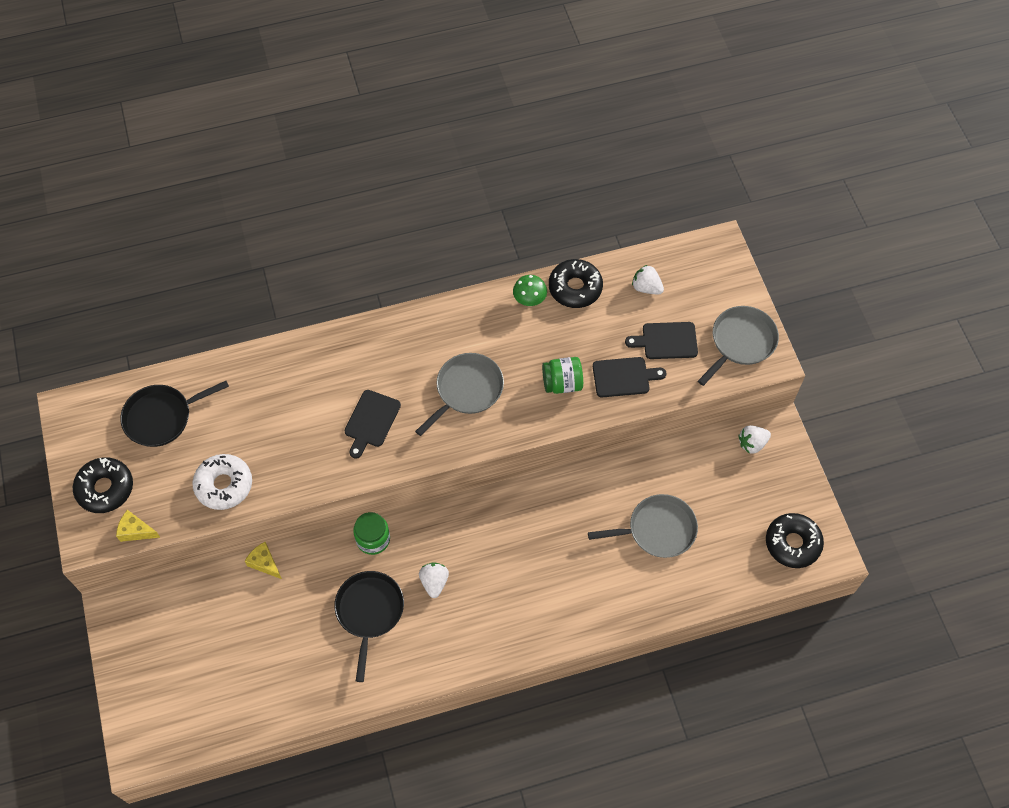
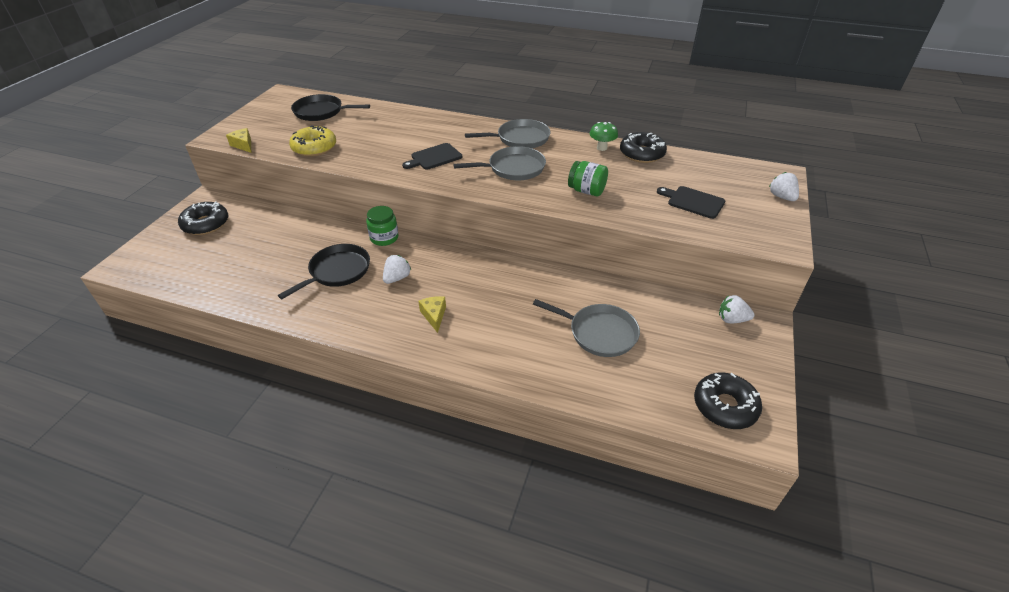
camera: 35 degrees right, 20 degrees down
(105, 488) = (254, 124): black donut -> black donut (206, 224)
(224, 485) = (314, 148): white donut -> yellow donut
(264, 563) = (308, 218): yellow cheese -> yellow cheese (434, 316)
(624, 377) = (639, 206): black cutting board -> none
(646, 287) = (699, 172): white strawberry -> white strawberry (781, 197)
(741, 342) = (762, 226): grey pan -> grey pan (520, 139)

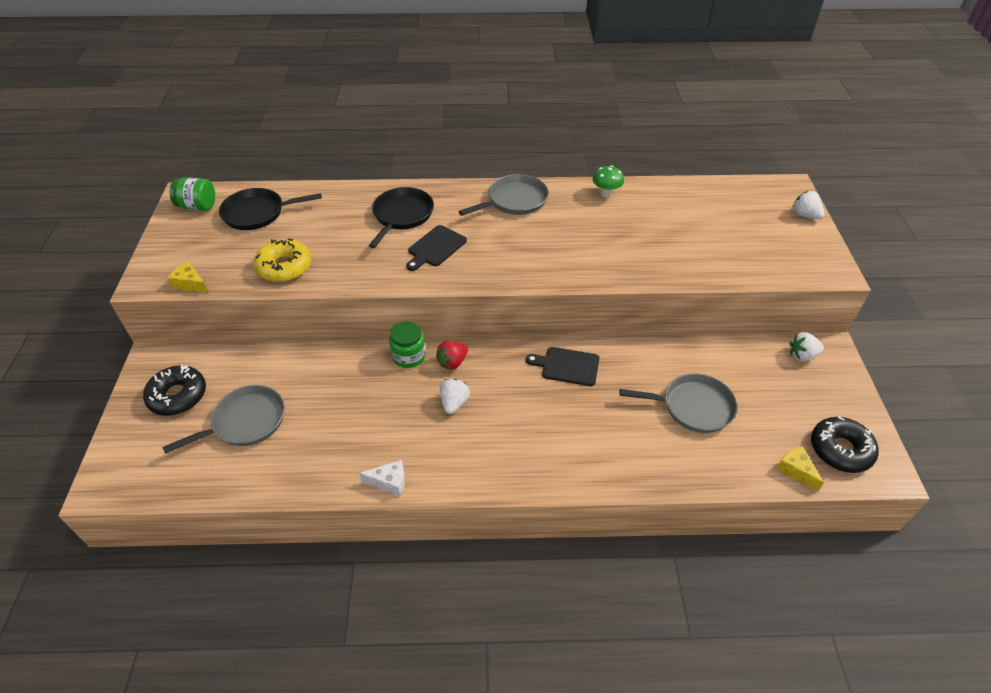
camera: 20 degrees left, 5 degrees up
(311, 319) = (389, 482): none -> white cheese
(337, 271) = (382, 414): black pan -> black pan (402, 215)
(415, 250) = (452, 362): none -> red strawberry
(434, 316) = (521, 437): yellow cheese -> yellow cheese (795, 470)
(513, 168) = (531, 242): grey pan -> grey pan (245, 422)
(586, 191) = (622, 253): green jar -> green jar (198, 206)
(641, 154) = (649, 192): black donut -> none
(693, 202) = (730, 241): black cutting board -> black cutting board (567, 366)

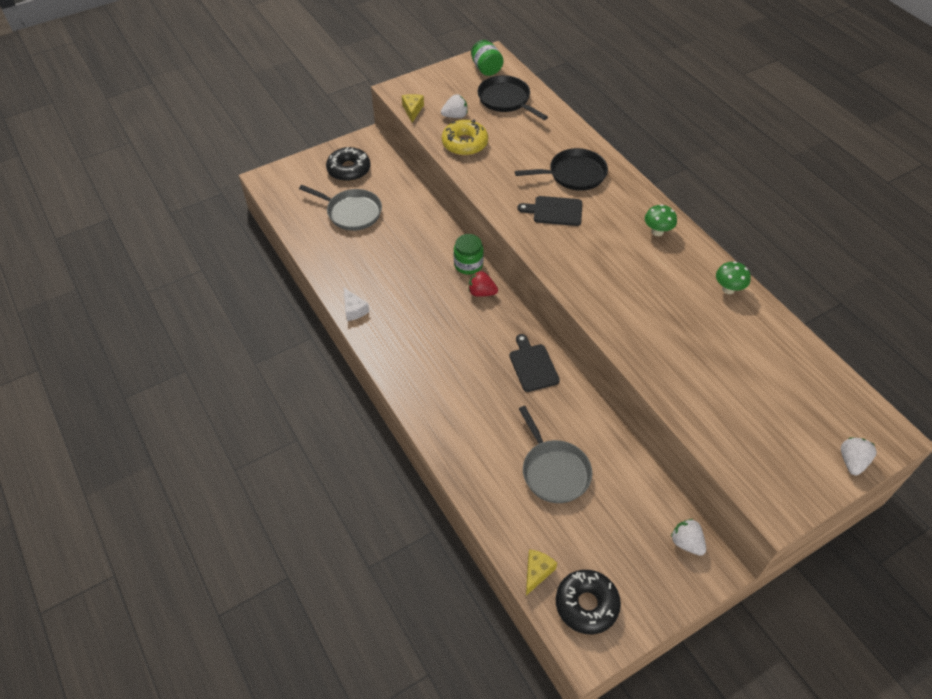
camera: 60 degrees right, 5 degrees up
(454, 403) = (444, 312): white strawberry -> white strawberry (455, 116)
(514, 200) = (657, 232): grey pan -> green mushroom

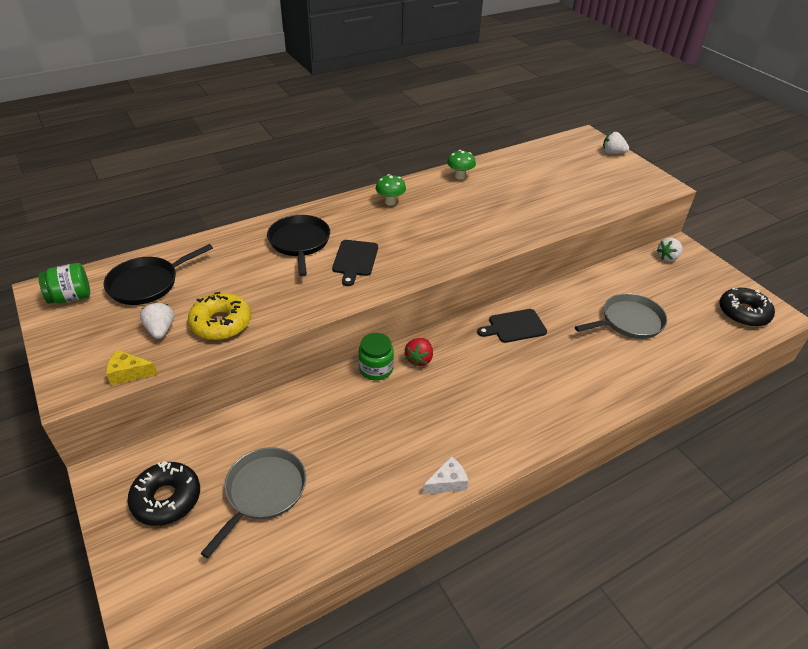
camera: 90 degrees left, 10 degrees down
(537, 572) = (729, 339): yellow cheese -> none

